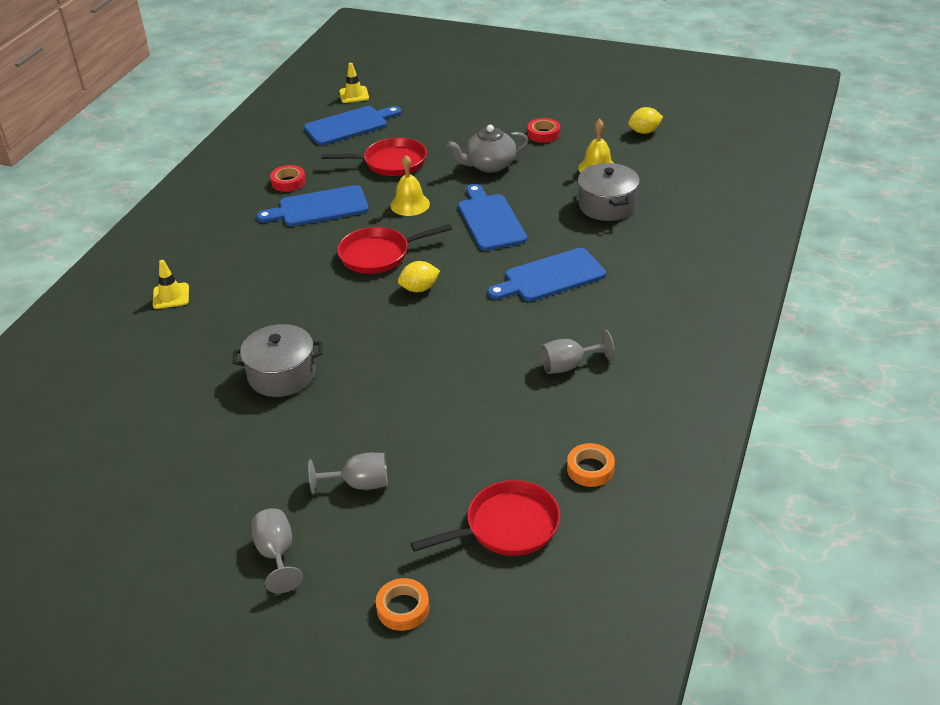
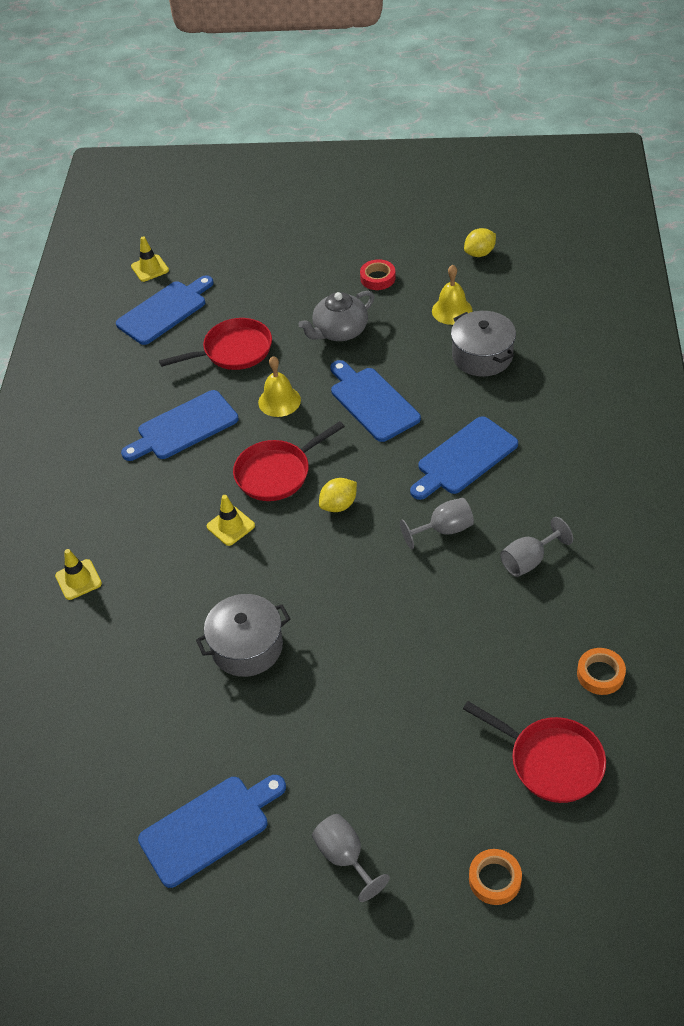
camera: 15 degrees left, 10 degrees up
(173, 501) = (209, 828): none -> blue cutting board
(288, 182) = (134, 401): red tape -> none
(318, 285) = (230, 526): none -> yellow traffic cone
(359, 484) = (387, 754): grey goblet -> grey goblet (444, 530)
(506, 526) = (550, 761): red pan -> red pan turned 75 degrees clockwise

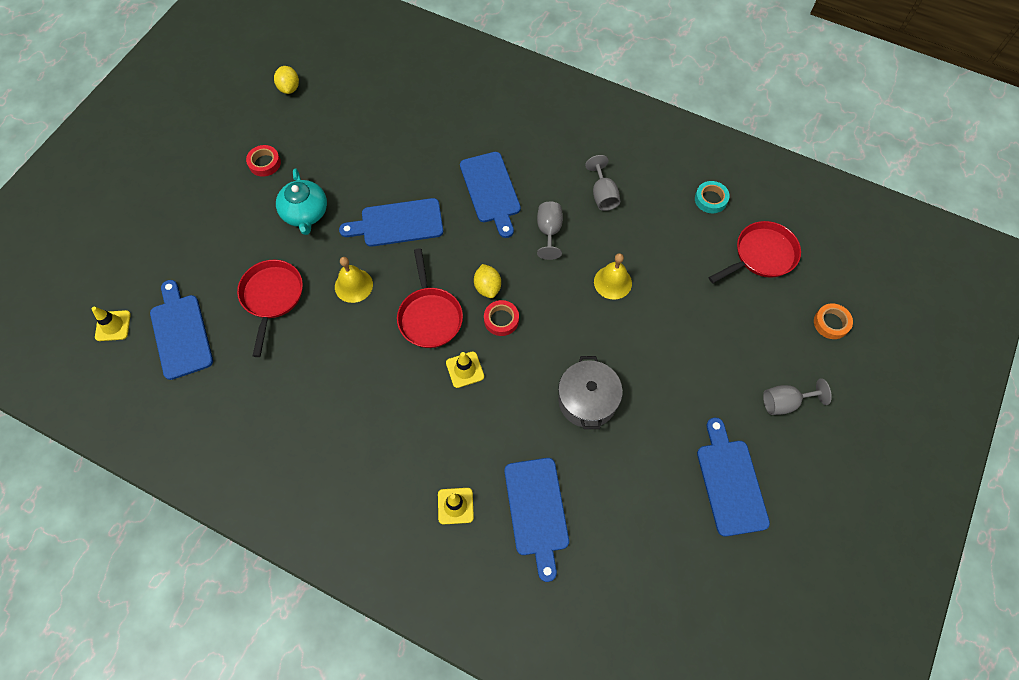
camera: 70 degrees left, 15 degrees up
(183, 427) = (335, 367): blue cutting board -> blue cutting board (536, 511)
(305, 532) = (501, 320): none -> red tape
(339, 331) = (305, 213): grey teapot -> turquoise teapot
(452, 310) = (338, 132): yellow bell -> yellow bell (612, 282)
(482, 356) = (399, 135): grey pot -> none
(600, 674) = (710, 199): orange tape -> turquoise tape

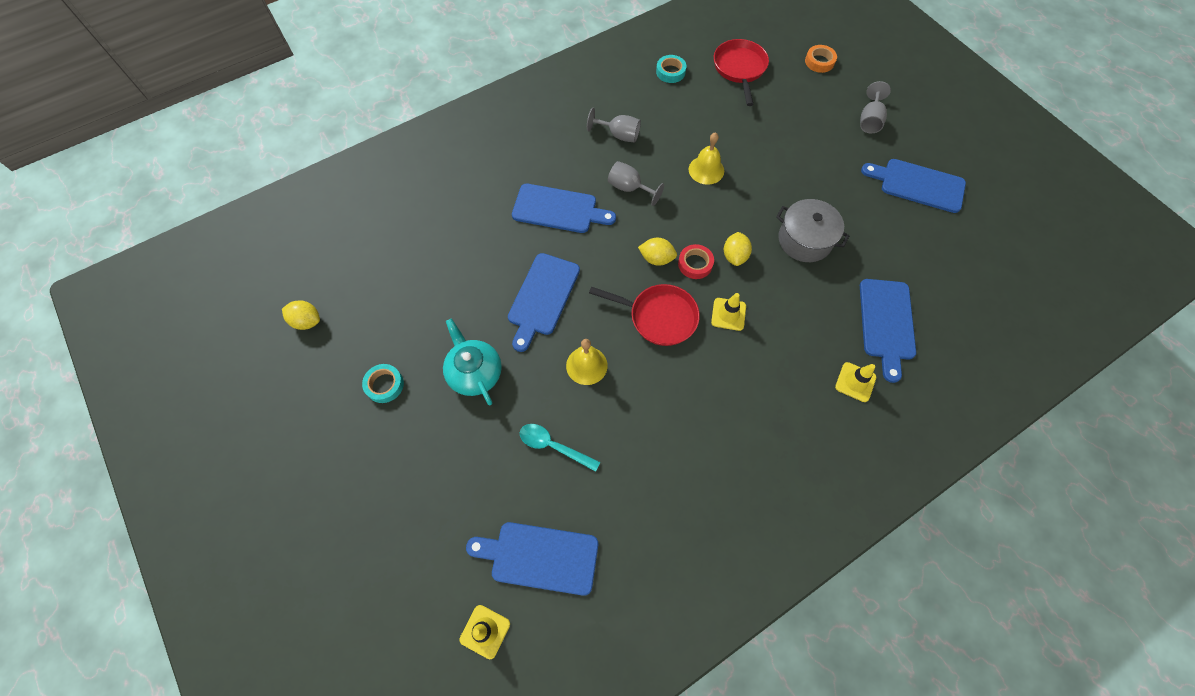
camera: 60 degrees left, 0 degrees up
(264, 163) = (384, 385): red tape -> turquoise tape
(272, 297) = (553, 446): red pan -> turquoise spoon
(305, 213) = (474, 372): turquoise teapot -> turquoise teapot turned 135 degrees counterclockwise
(530, 348) = (734, 256): none -> yellow lemon
(536, 511) = (886, 323): blue cutting board -> blue cutting board turned 75 degrees clockwise

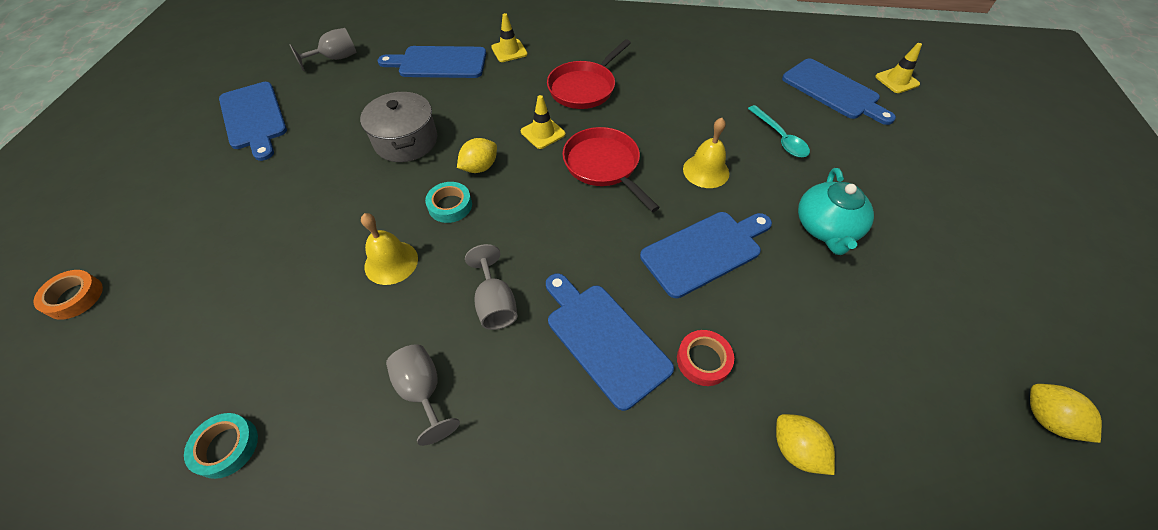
camera: 140 degrees left, 10 degrees down
(384, 385) = (940, 275): turquoise tape -> turquoise tape (450, 206)
(656, 259) = (552, 211): yellow lemon -> yellow lemon (796, 449)
(695, 264) = (522, 184): red tape -> red tape (703, 360)
(739, 69) = (154, 368): red pan -> red pan (584, 87)
(869, 120) = (174, 193): grey goblet -> grey goblet (335, 58)
(886, 323) = (439, 63): blue cutting board -> blue cutting board turned 135 degrees counterclockwise

